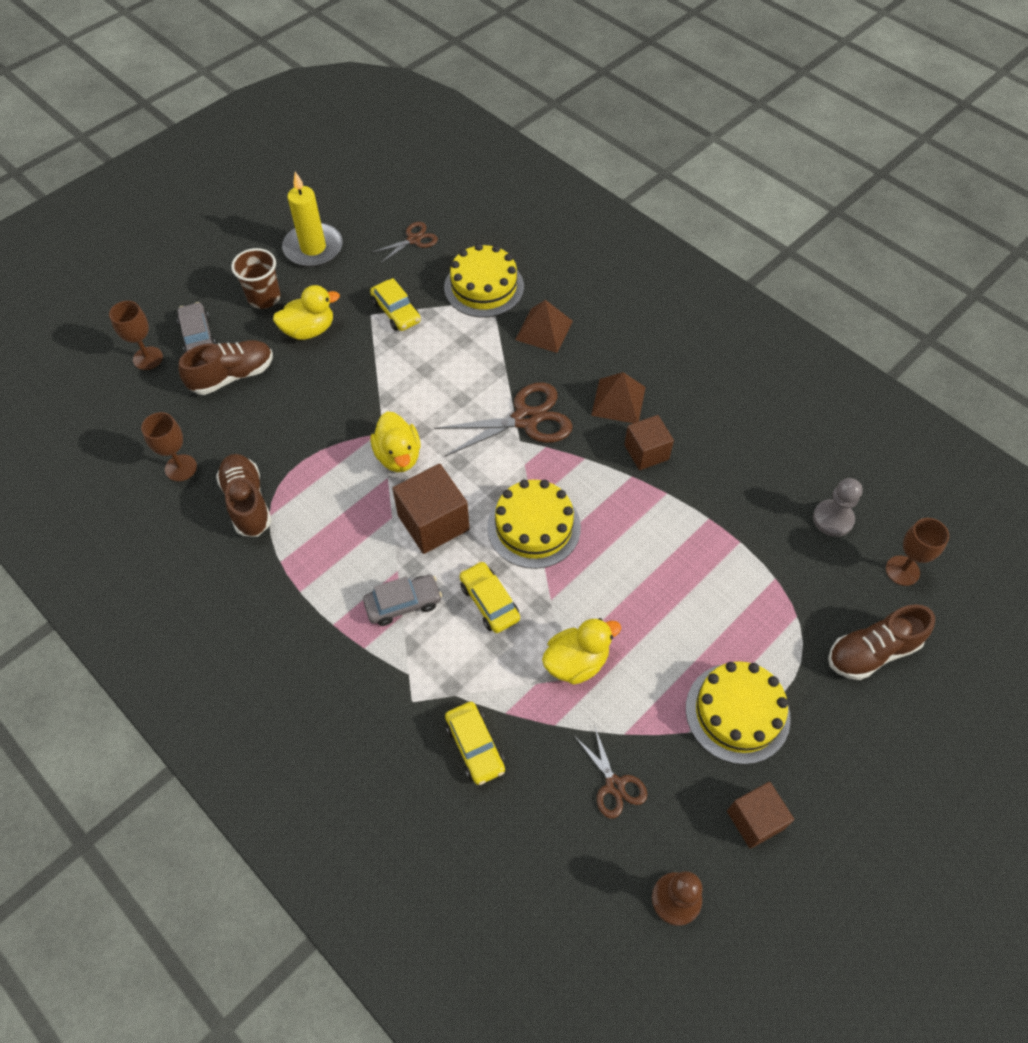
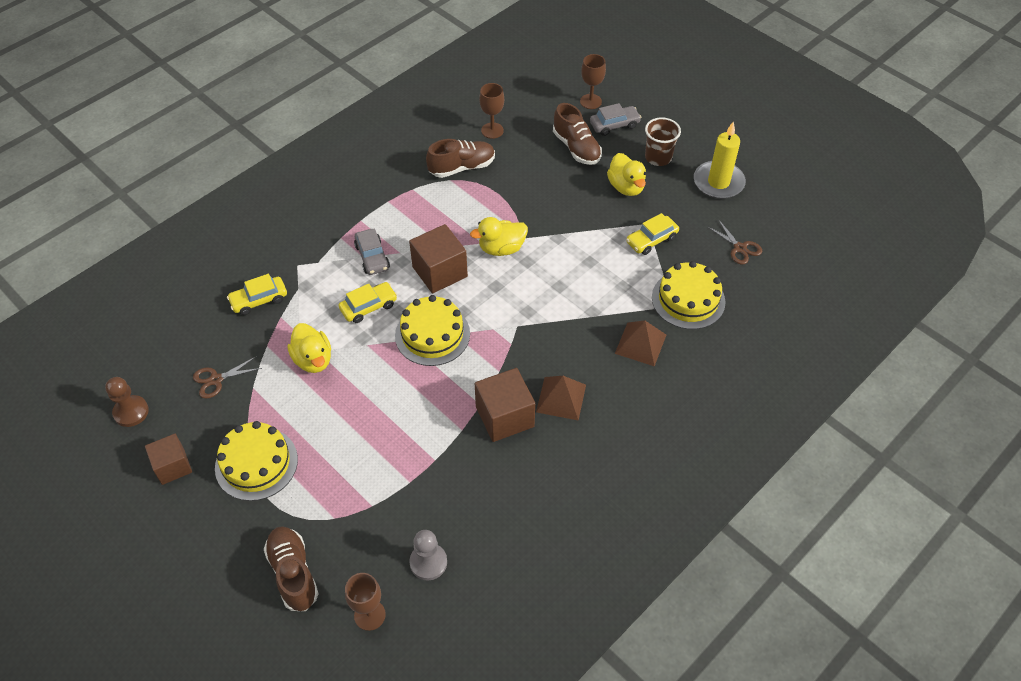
camera: 90 degrees right, 5 degrees down
(525, 419) = (539, 330): brown scissors -> none
(646, 452) = (504, 416): brown cube -> brown cube, size x1.51

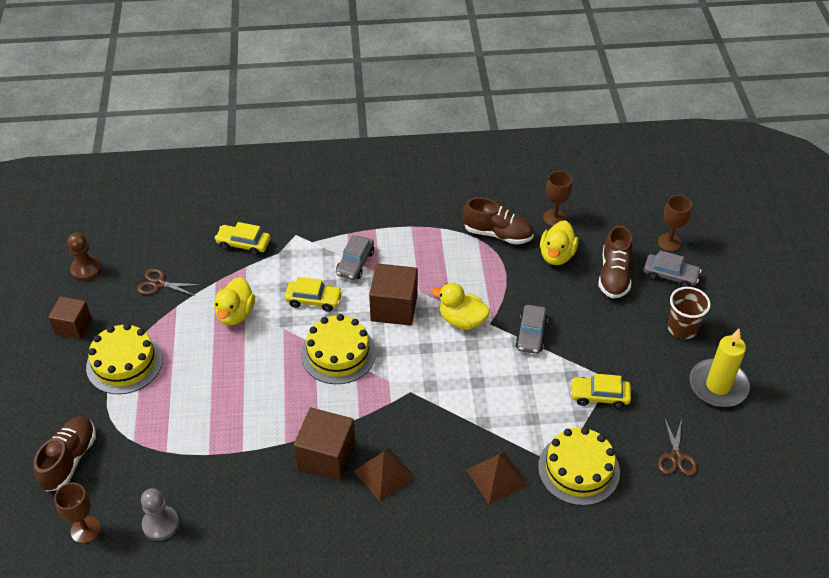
camera: 40 degrees right, 5 degrees down
(562, 227) = (531, 334): none -> grey car
(626, 187) = (624, 336): yellow duck -> yellow duck (556, 255)

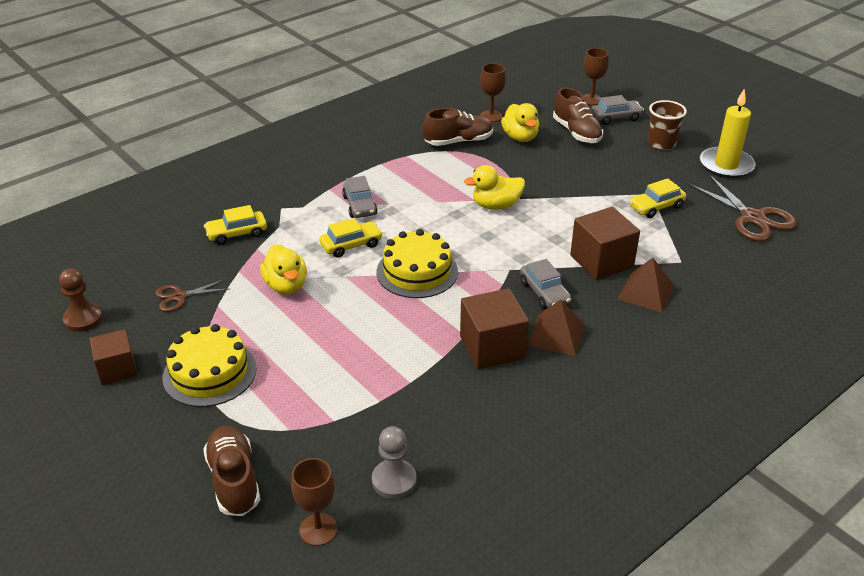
camera: 35 degrees left, 10 degrees down
(394, 307) = (429, 221): brown cube -> brown cube (601, 261)
(531, 334) = (560, 192): grey car -> grey car (544, 293)
(578, 469) = (698, 257): yellow cake -> none
(676, 457) = (752, 218): brown scissors -> brown scissors, size x1.77

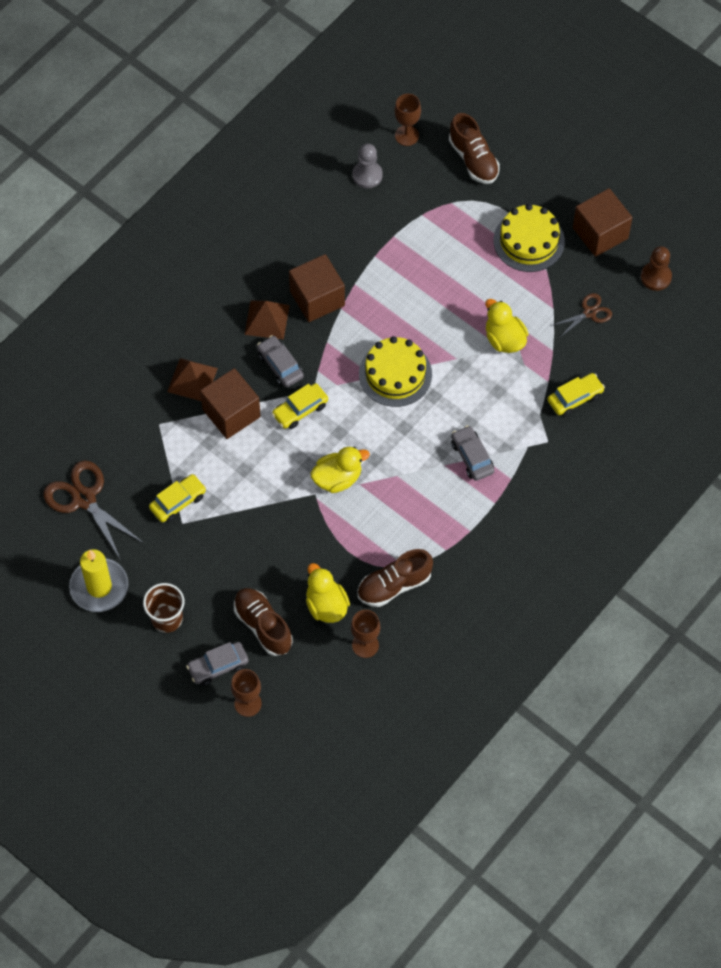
camera: 170 degrees right, 25 degrees up
(117, 369) = (600, 233): brown cube -> brown cube, size x1.51
(351, 245) = (463, 399): yellow car -> yellow car (300, 410)

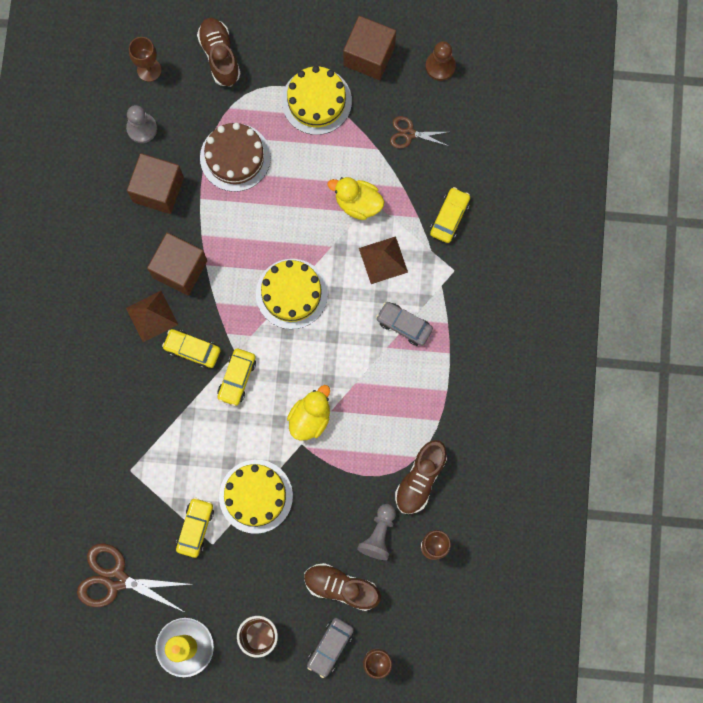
camera: 35 degrees left, 15 degrees up
(192, 380) = (129, 412): brown pyramid -> brown pyramid (383, 260)
(231, 413) = (183, 420): brown cube -> brown cube (158, 189)
(246, 509) = (255, 496): none -> yellow cake
(280, 365) = (192, 350): grey car -> yellow car
(326, 605) = (379, 534): yellow duck -> grey pawn
(427, 242) = (235, 157): none -> brown cake
(473, 159) = (220, 56): brown shoe -> brown shoe turned 135 degrees counterclockwise
(589, 313) = (409, 134): brown scissors -> brown scissors turned 105 degrees counterclockwise

